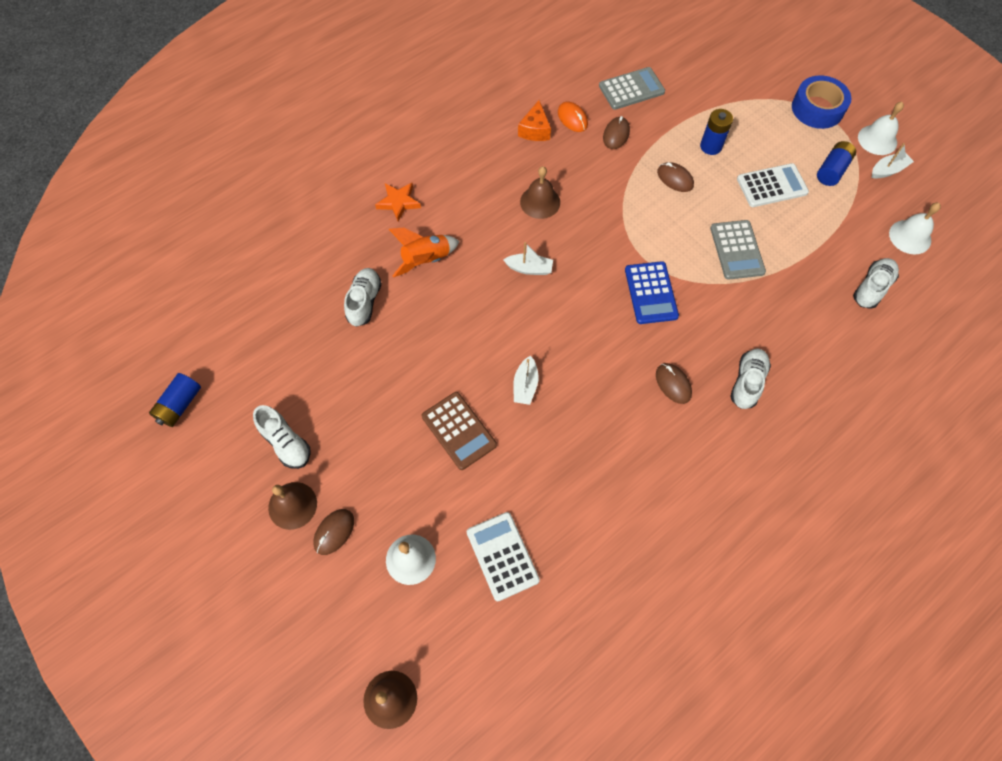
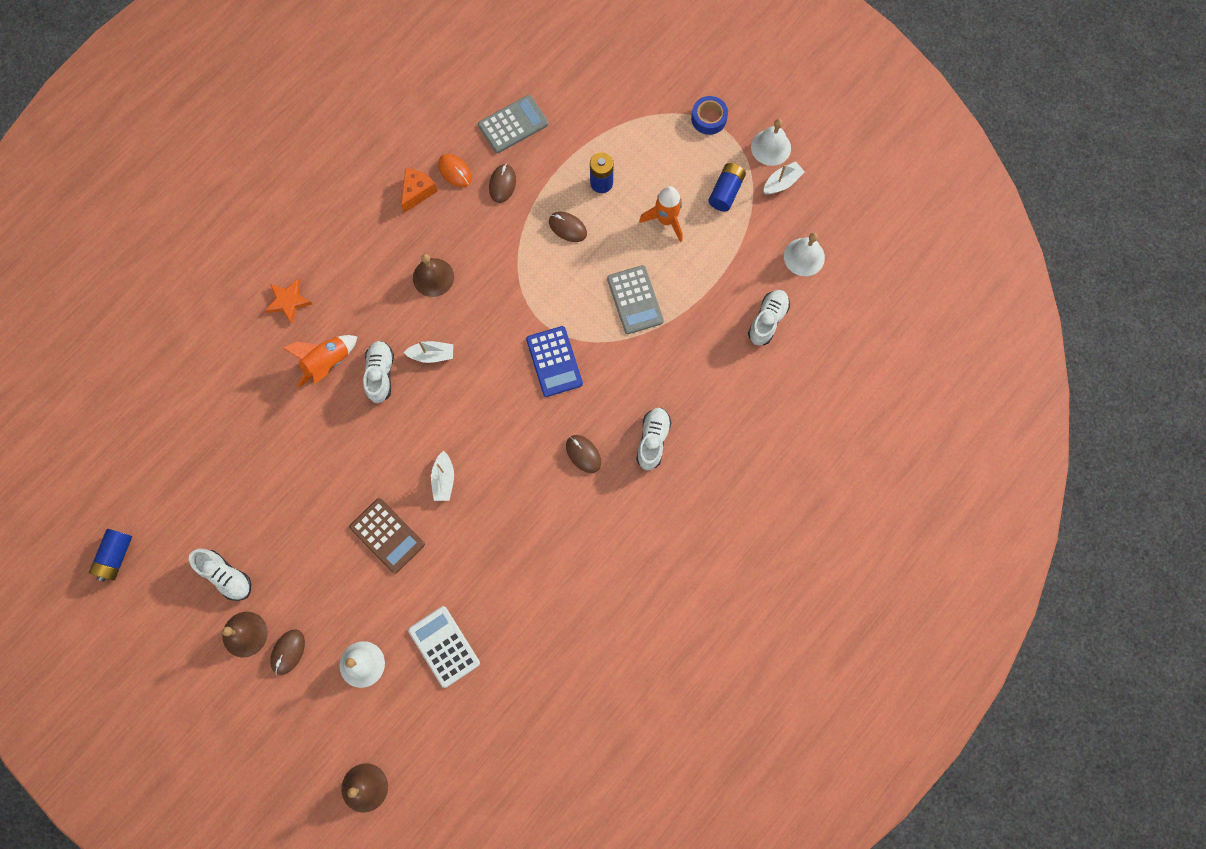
camera: 10 degrees left, 10 degrees up
(364, 302) = (274, 418): white shoe -> white shoe (380, 374)
(535, 130) = (417, 192): orange cheese -> orange cheese turned 150 degrees counterclockwise
(772, 186) = (666, 220): white calculator -> orange rocket
(817, 108) = (708, 118): blue tape -> blue tape, size x0.66

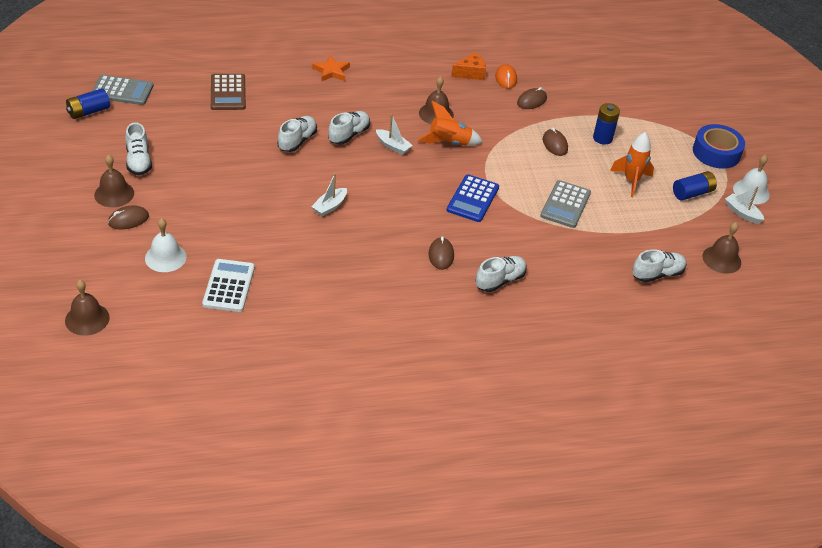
camera: 35 degrees right, 30 degrees down
(327, 363) = (322, 110): orange rocket -> orange rocket (449, 143)
(342, 423) = (297, 141): none -> white shoe
(387, 535) = (260, 208): brown calculator -> brown calculator (228, 93)
(513, 124) = (569, 80): grey calculator -> grey calculator (122, 91)
(708, 118) = (716, 152): blue tape -> blue tape, size x1.52
(782, 182) = (742, 213): white boat -> white boat turned 135 degrees counterclockwise
(804, 257) = (721, 259): white bell -> brown bell

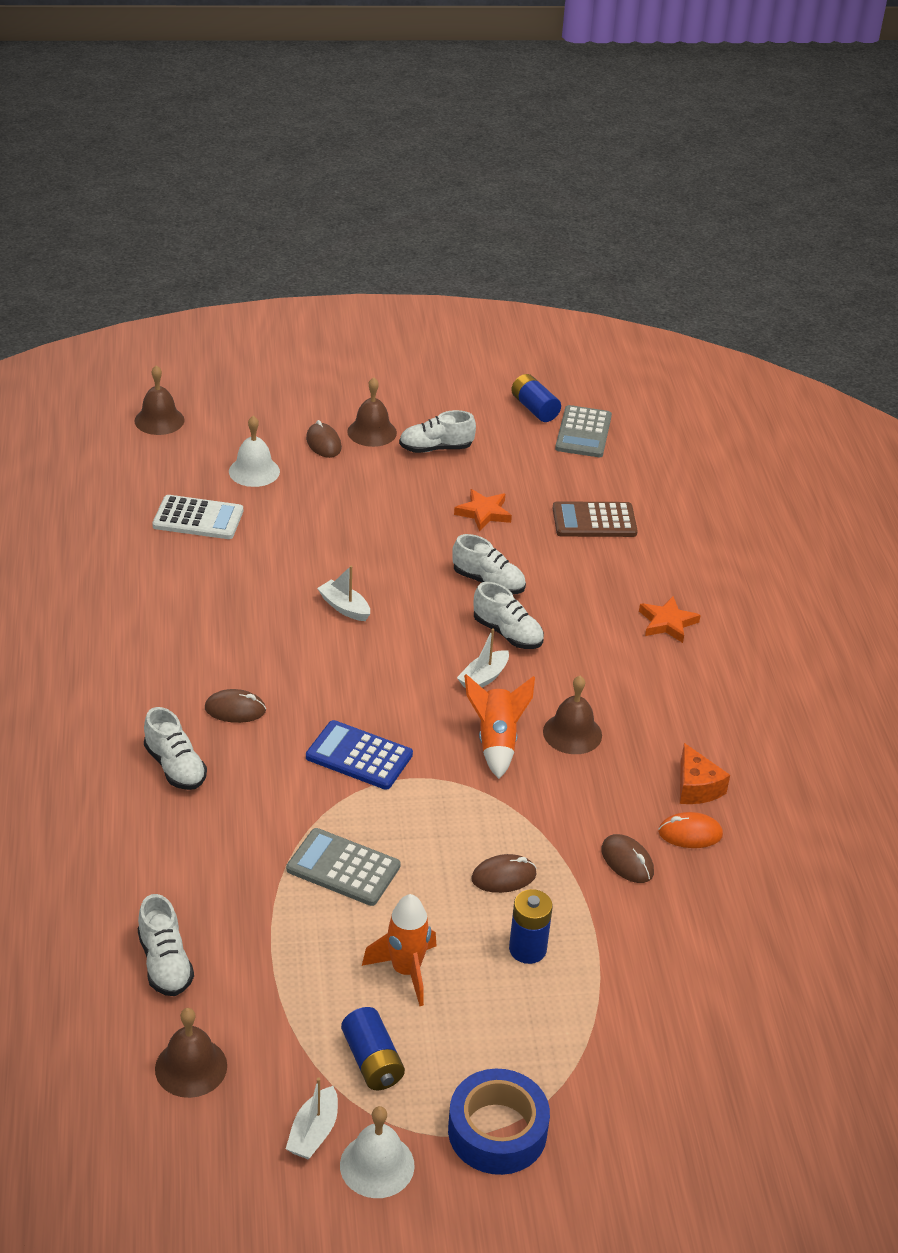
camera: 95 degrees right, 5 degrees down
(219, 140) = (483, 513): none -> orange star
(742, 213) = (313, 1132): white boat -> white boat turned 150 degrees clockwise

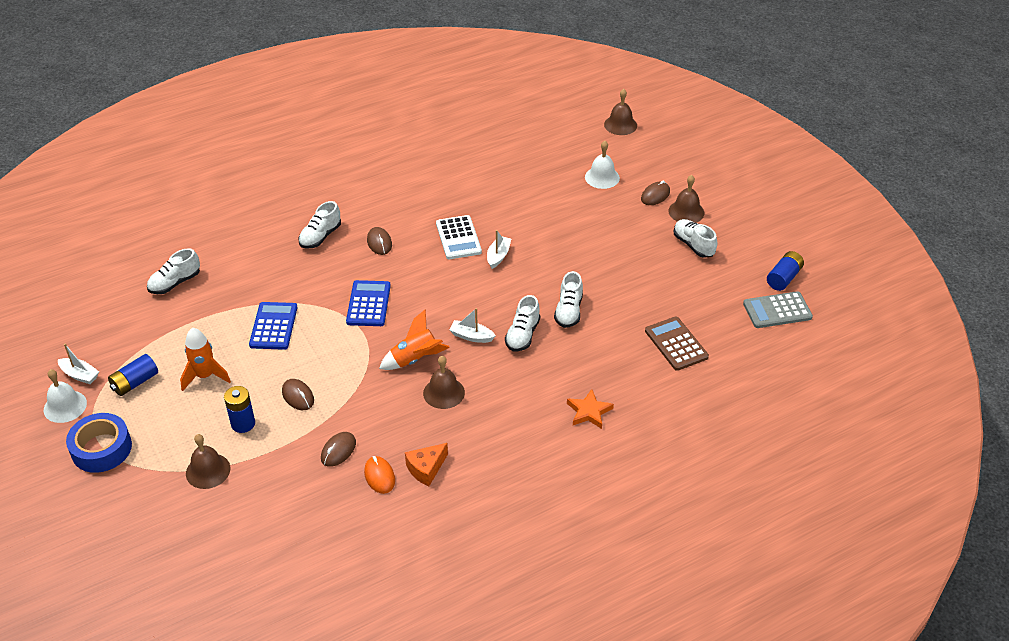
camera: 70 degrees right, 5 degrees up
(191, 1067) = (109, 316): brown bell -> brown bell (208, 471)
(198, 518) = (538, 172): white calculator -> white calculator (458, 238)
(313, 1132) = (80, 375): white boat -> white boat turned 150 degrees counterclockwise
(343, 868) = (274, 326): grey calculator -> blue calculator
(483, 513) = (641, 288): orange star -> none

